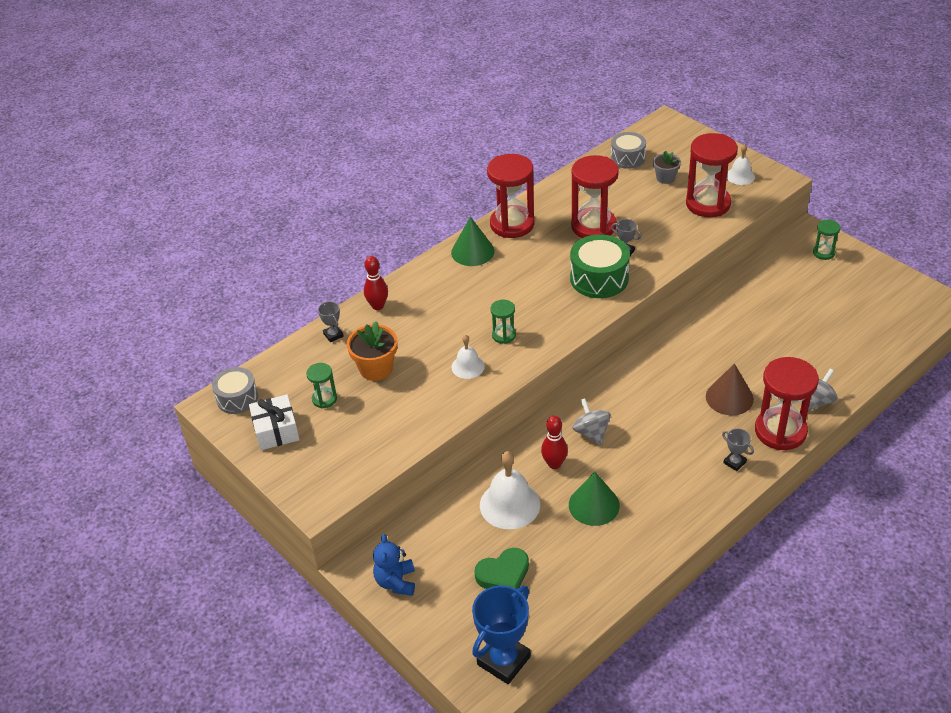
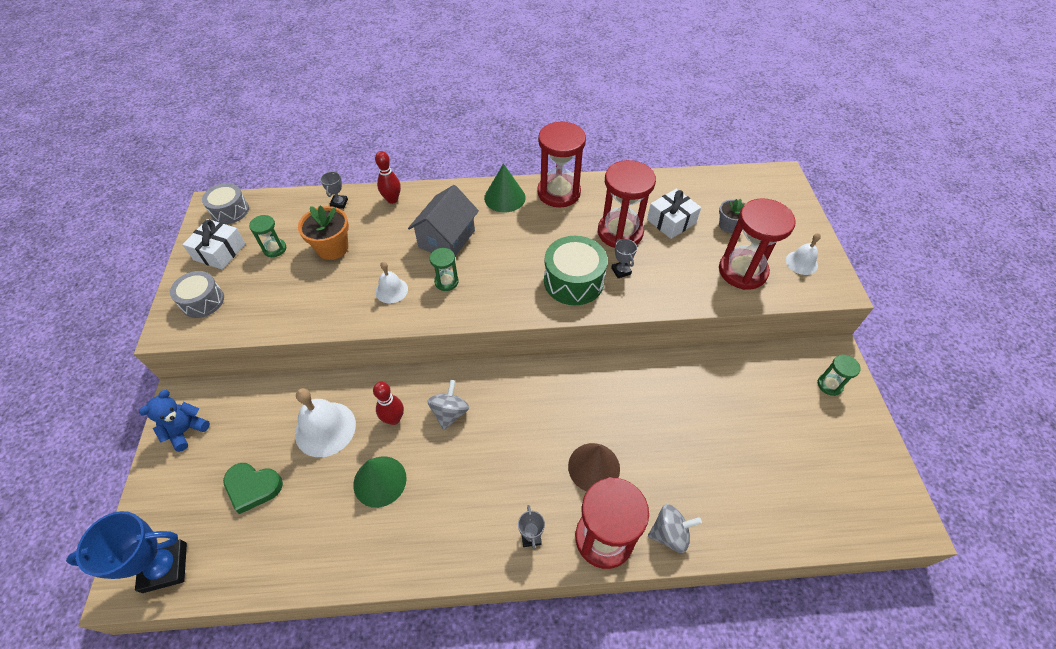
camera: 35 degrees right, 10 degrees up
(464, 307) = (447, 239): none -> grey house
(622, 198) = (671, 221): none -> white gift
(627, 158) = (714, 190): grey drum -> grey drum (203, 301)

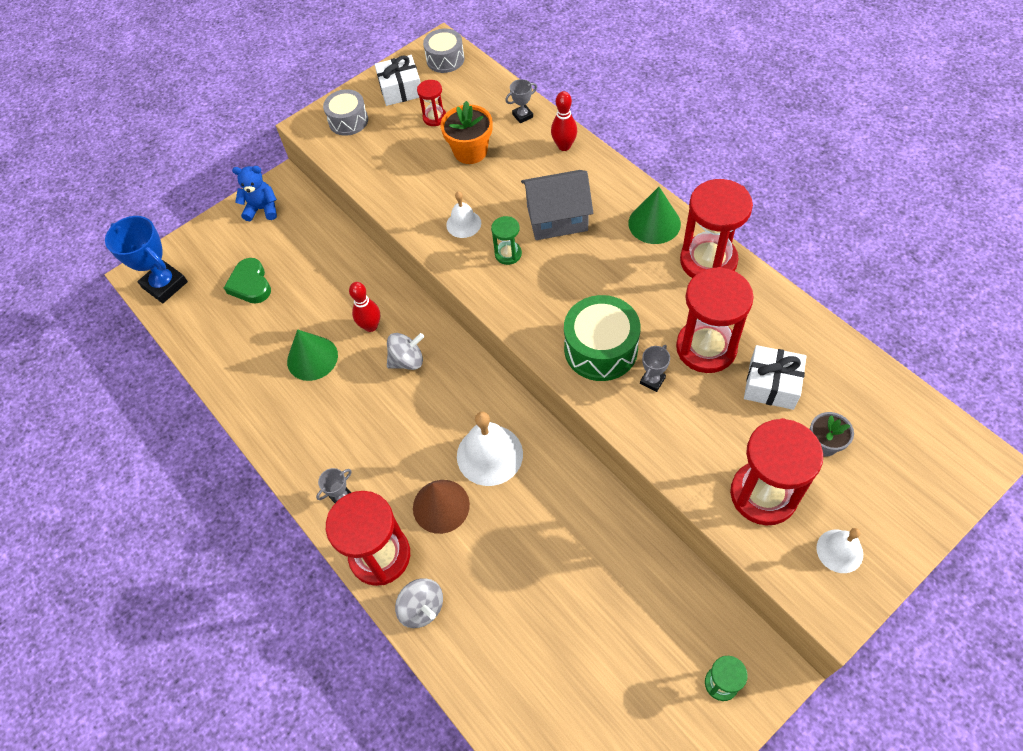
camera: 60 degrees right, 5 degrees up
(274, 249) = (434, 118): green hourglass -> red hourglass
(325, 429) = (327, 289): white bell -> white bell (489, 455)

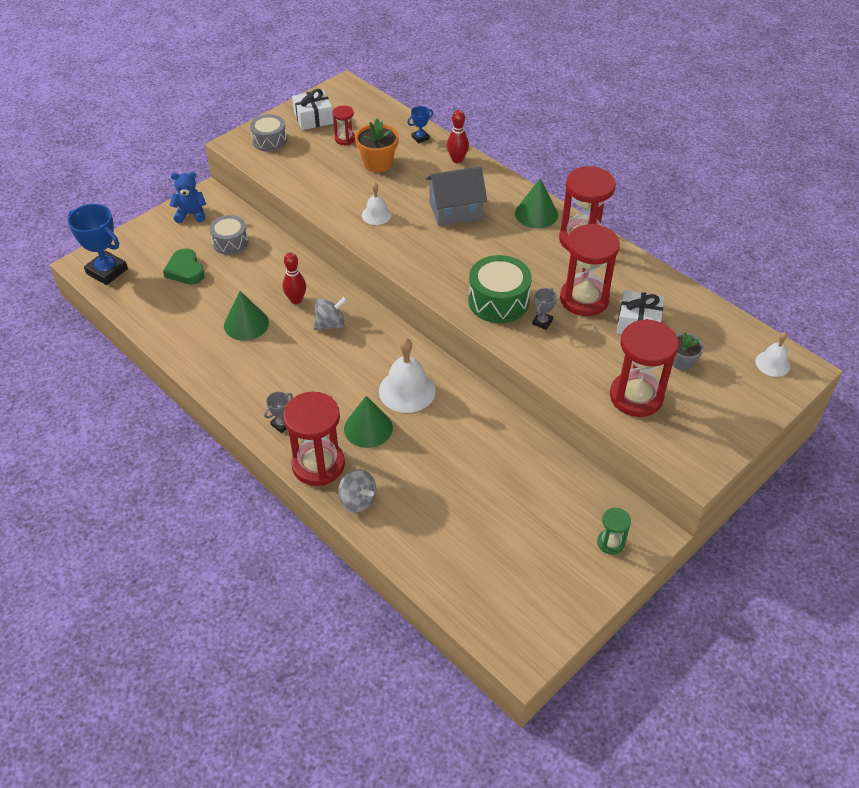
camera: 10 degrees left, 10 degrees down
(441, 506) = (368, 428): brown cone -> green cone
(445, 59) = (350, 97): grey drum -> grey drum (230, 242)
(508, 254) = (416, 236): green hourglass -> none
(522, 116) = (420, 138): grey trophy -> blue trophy
(839, 551) = (697, 432): white bell -> white bell (772, 363)

